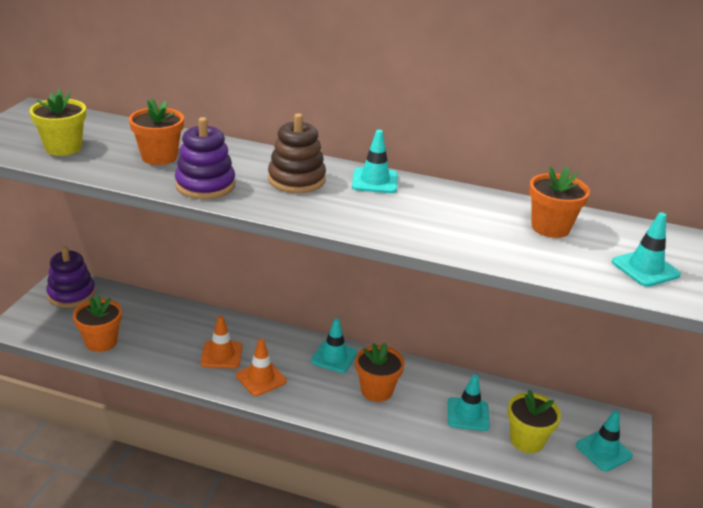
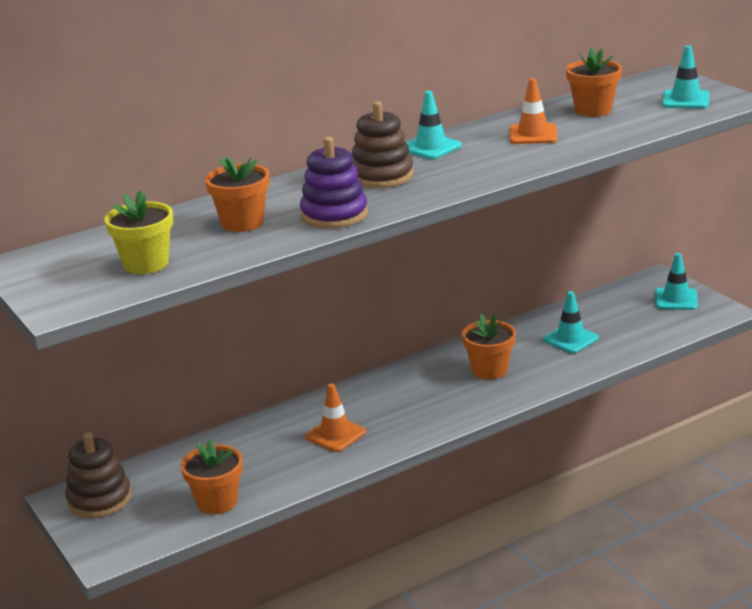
camera: 45 degrees left, 5 degrees down
(71, 294) = (99, 499): purple stacking toy -> brown stacking toy
(261, 378) = (398, 424): orange traffic cone -> orange traffic cone (533, 135)
(334, 357) = (418, 375): turquoise traffic cone -> none
(527, 440) = (629, 326): yellow flower pot -> none

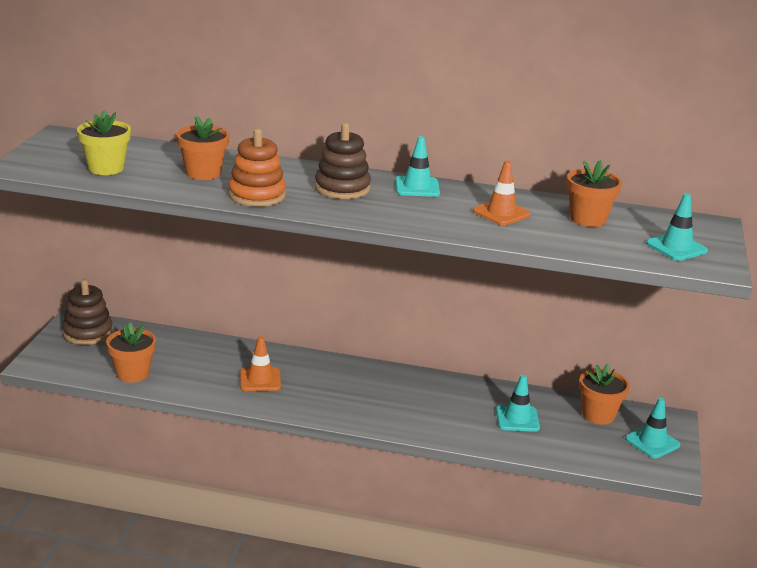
camera: 40 degrees right, 0 degrees up
(334, 215) = (257, 195): purple stacking toy -> orange stacking toy
(489, 370) = (423, 403): orange flower pot -> orange flower pot (598, 415)

